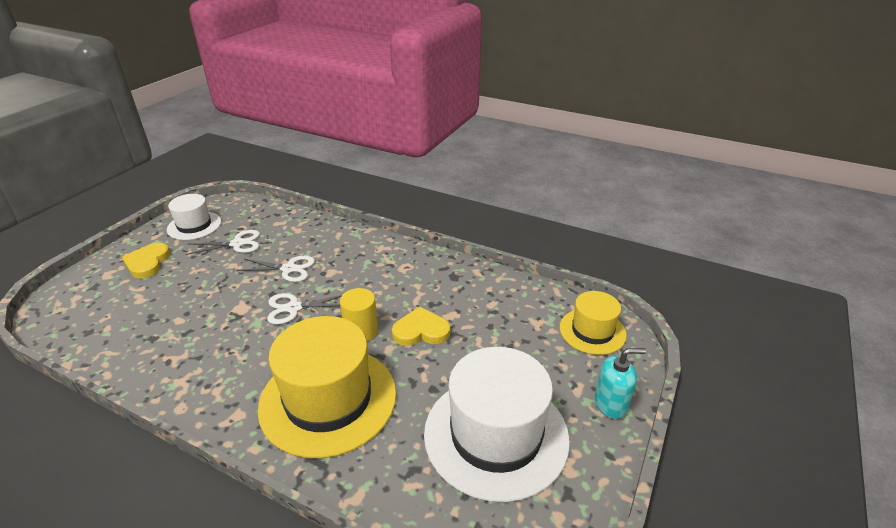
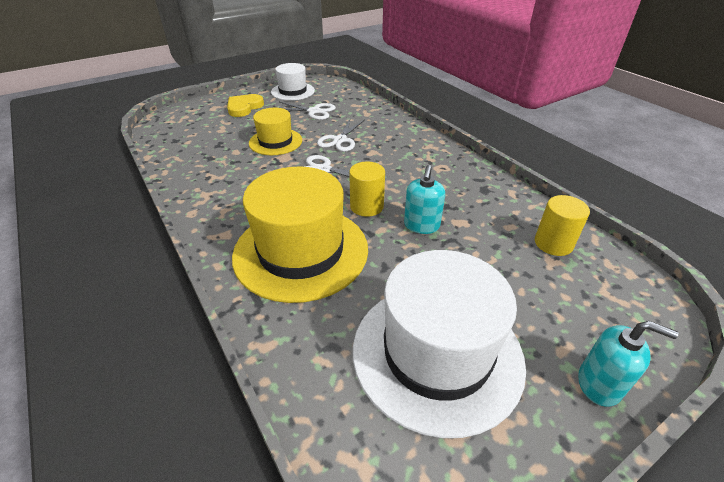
camera: 30 degrees right, 5 degrees up
(289, 269) = (340, 140): white scissors -> white scissors turned 75 degrees clockwise
(421, 331) = (421, 225): yellow heart -> turquoise soap dispenser
(530, 306) = (553, 243): none -> yellow cylinder
(592, 331) = (618, 295): yellow hat -> yellow hat (275, 142)

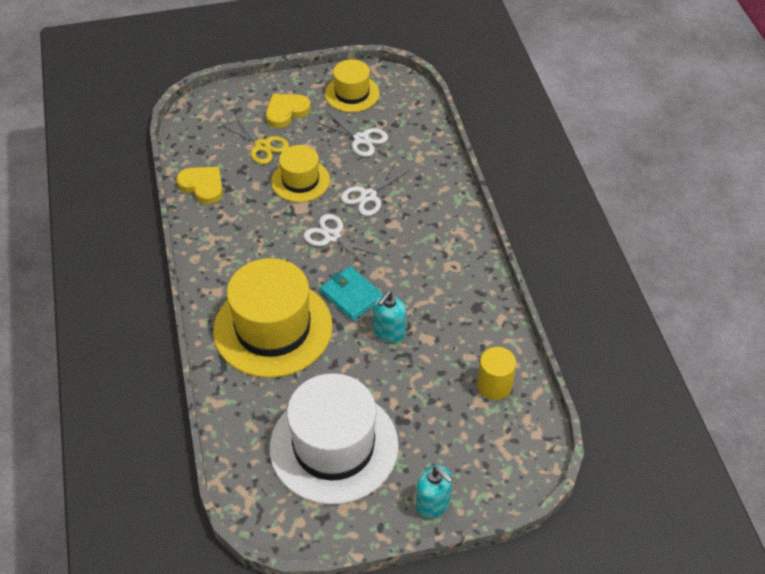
camera: 20 degrees right, 10 degrees up
(184, 161) = (202, 186): none -> yellow heart
(232, 128) = (262, 146): none -> yellow scissors
(293, 91) = (352, 93): white hat -> yellow hat
(366, 206) = (351, 295): yellow cylinder -> turquoise wallet

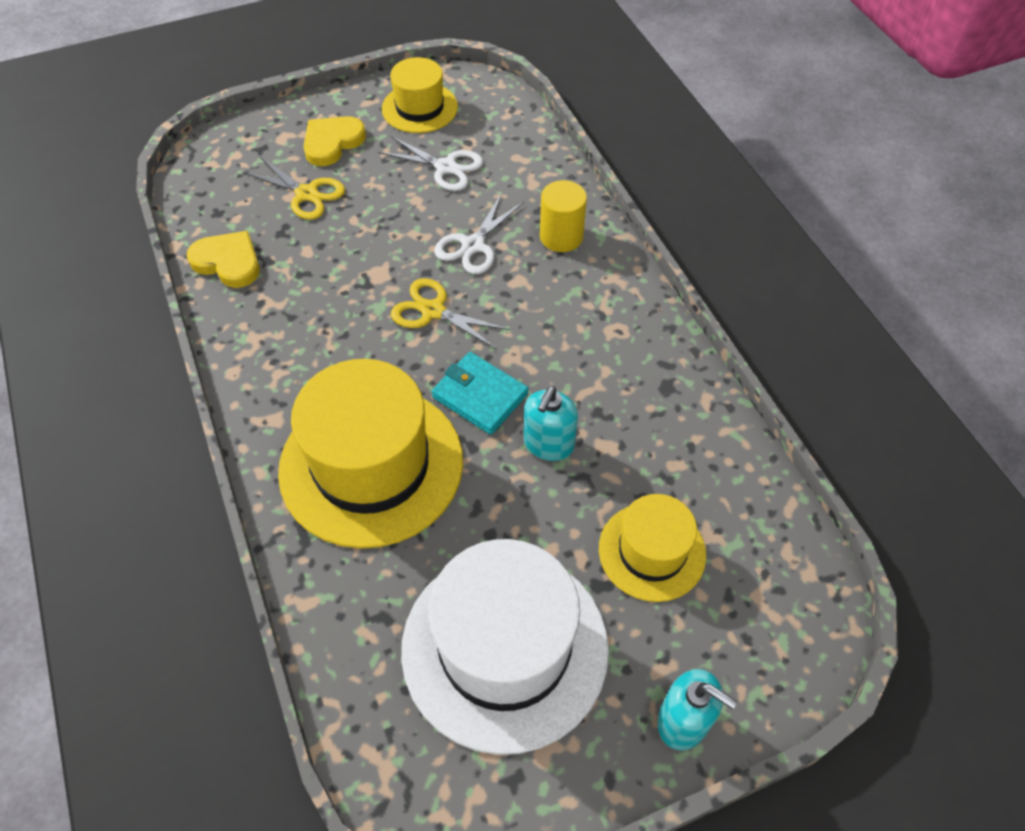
camera: 10 degrees left, 5 degrees up
(300, 180) = (371, 236): yellow hat -> yellow hat (652, 551)
(332, 236) = (433, 311): white scissors -> yellow scissors
(494, 385) = (725, 505): yellow cylinder -> yellow cylinder (561, 236)

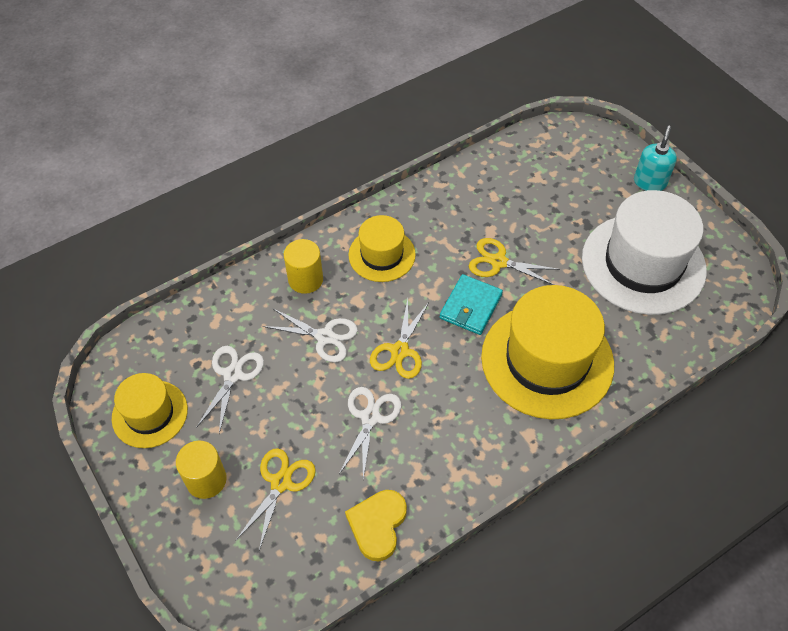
camera: 100 degrees left, 0 degrees up
(332, 142) = (206, 480): yellow heart -> yellow cylinder
(354, 272) = (370, 417): none -> white scissors
(548, 444) = (498, 262): turquoise soap dispenser -> yellow scissors
(652, 551) = (557, 203): yellow hat -> yellow hat (382, 255)

